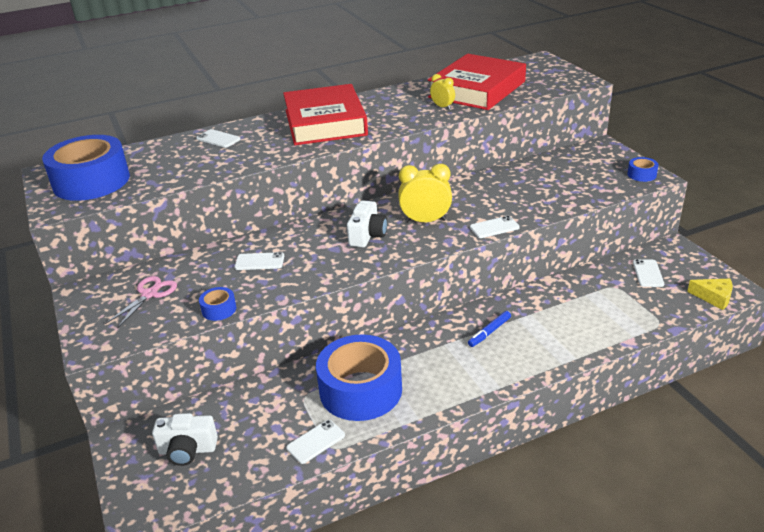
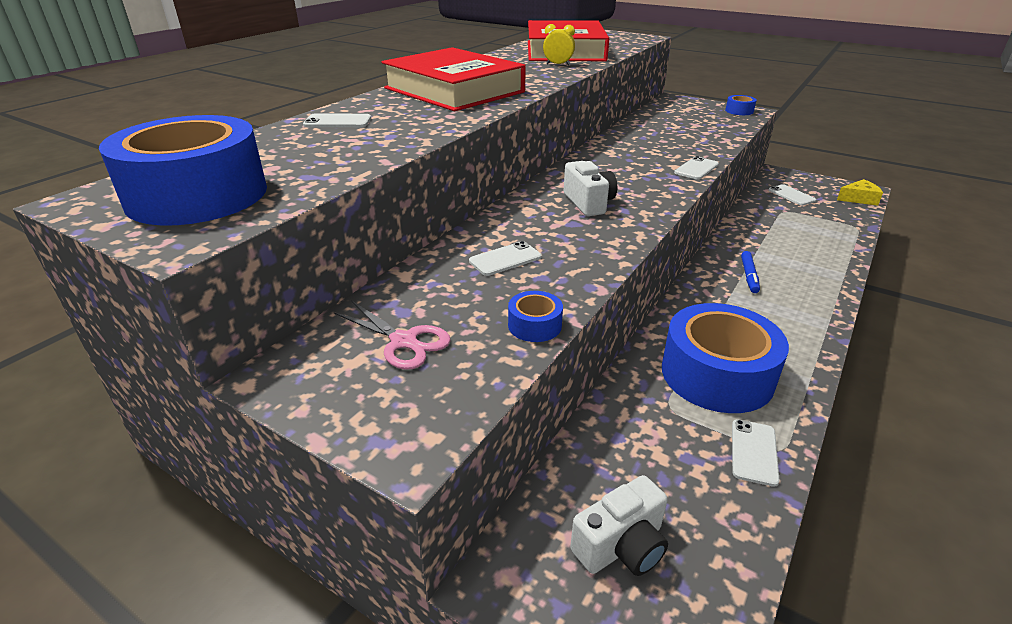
camera: 35 degrees left, 0 degrees up
(149, 294) = (403, 341): pink scissors -> pink scissors turned 135 degrees clockwise
(425, 221) = (625, 178): yellow clock -> none

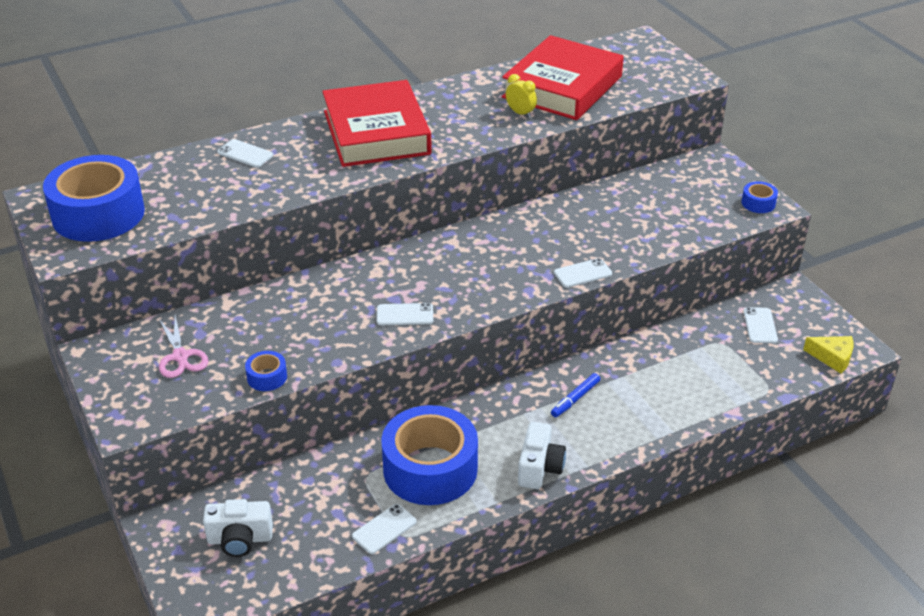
camera: 30 degrees right, 5 degrees up
(505, 259) = (306, 315): white phone -> white phone (405, 315)
(589, 203) = (432, 281): white camera -> white camera (539, 468)

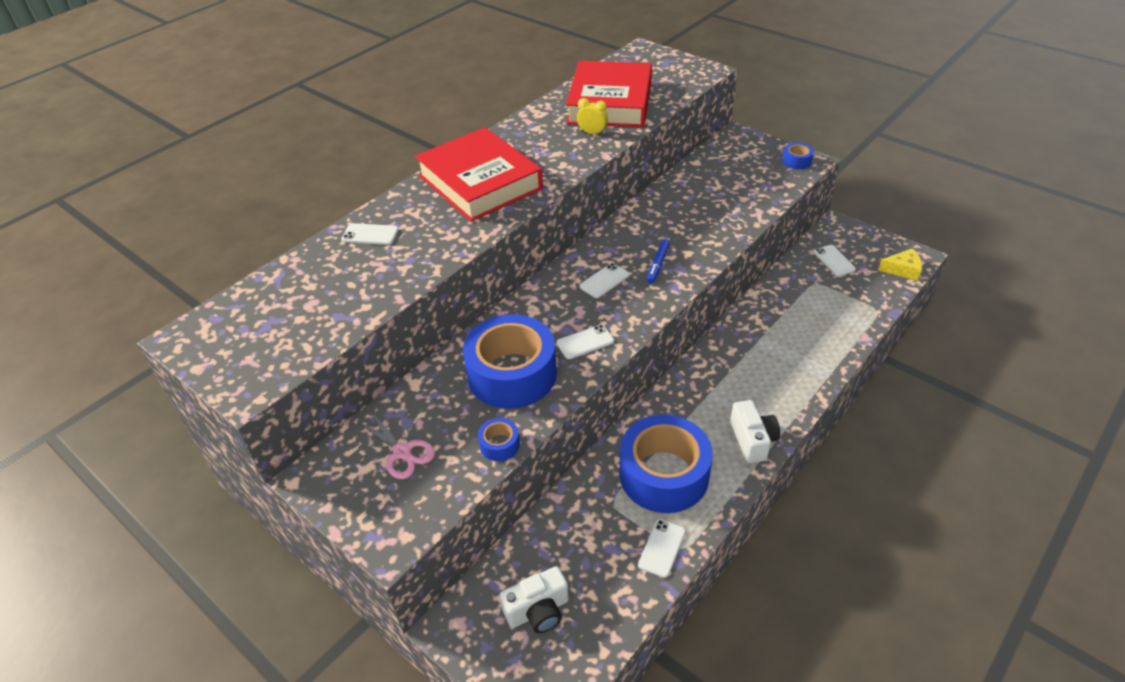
camera: 20 degrees left, 5 degrees up
(98, 214) = (259, 336): blue tape -> blue tape (512, 374)
(575, 399) = (739, 368): blue marker -> blue marker (658, 265)
(582, 273) = (707, 258): white phone -> white phone (604, 281)

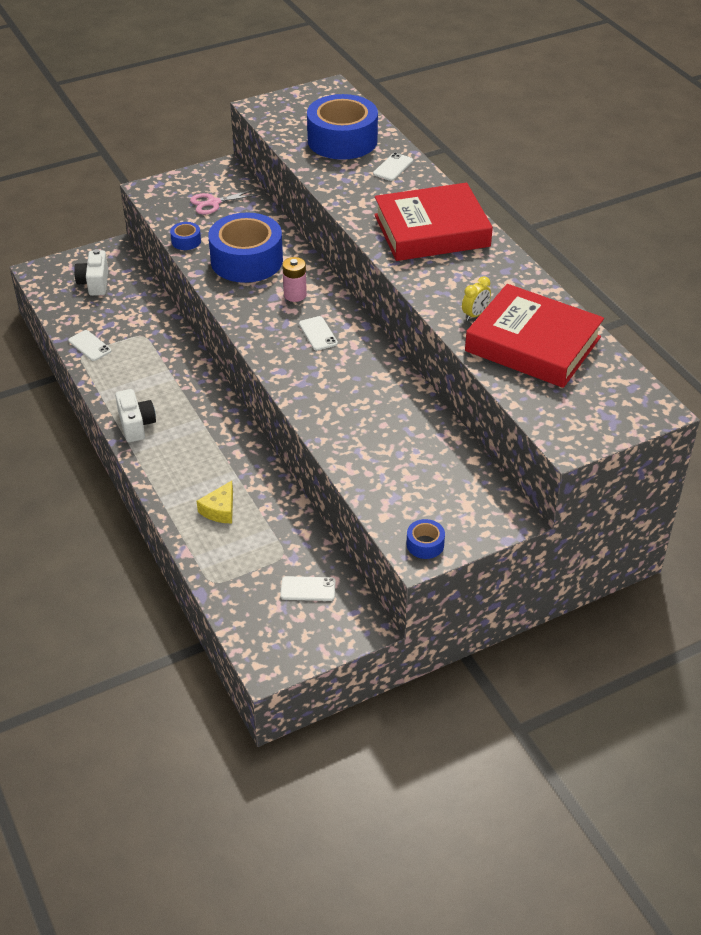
camera: 110 degrees right, 0 degrees up
(553, 316) = (295, 295): none -> pink battery
(585, 342) = (252, 303): white phone -> none
(658, 265) = (317, 371): blue marker -> none
(664, 475) = (145, 367): blue tape -> blue tape (342, 140)
(752, 440) = (136, 425): white camera -> white camera turned 120 degrees counterclockwise
(902, 270) = (255, 640): yellow cheese -> yellow cheese (220, 510)

